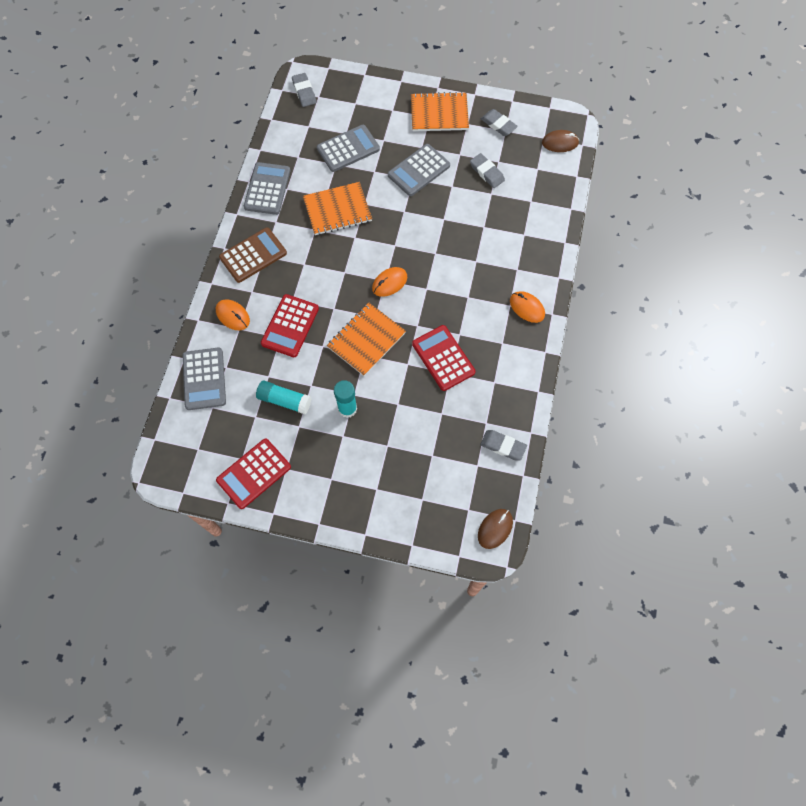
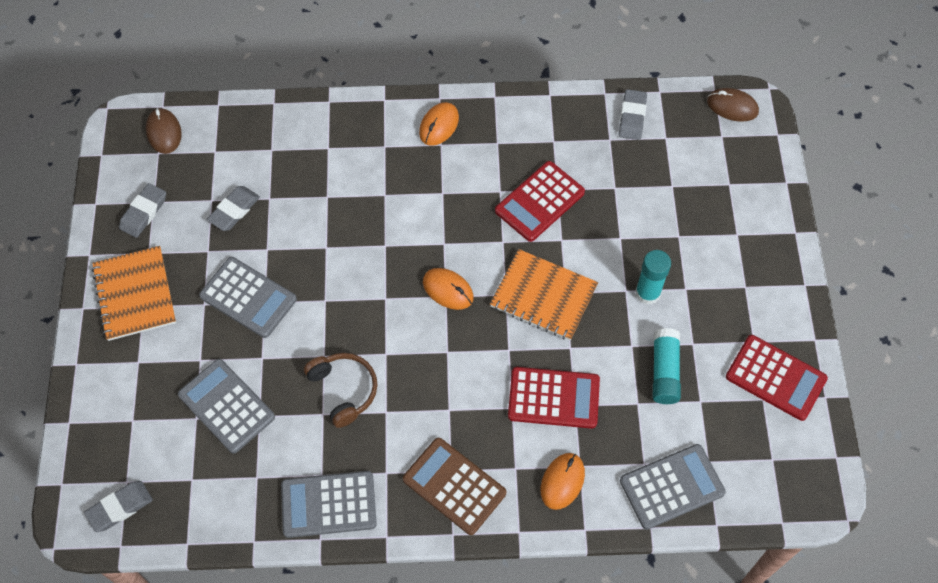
camera: 105 degrees left, 5 degrees down
(337, 210) = (344, 390): orange notebook -> brown headphones

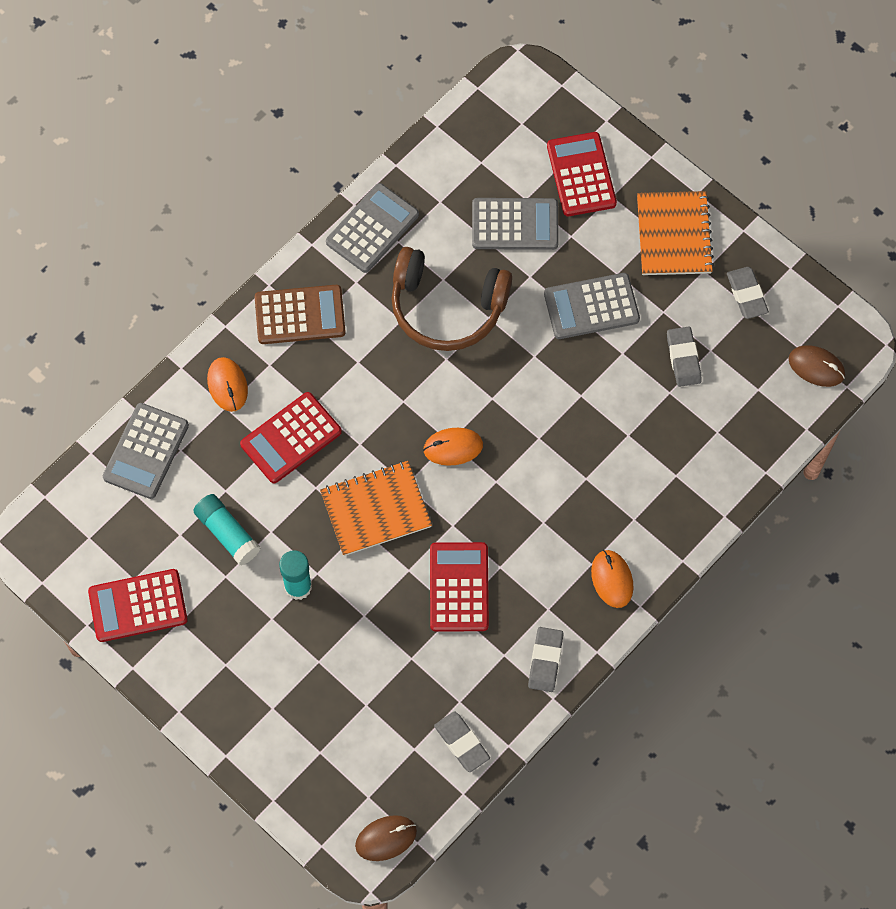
camera: 135 degrees right, 5 degrees up
(120, 507) = (506, 106): grey eraser -> grey eraser (545, 661)
(135, 294) = (674, 235): orange notebook -> orange notebook turned 60 degrees clockwise
(137, 398) = (581, 175): none -> red calculator
(344, 390) = (447, 308): brown headphones -> brown headphones, size x1.62

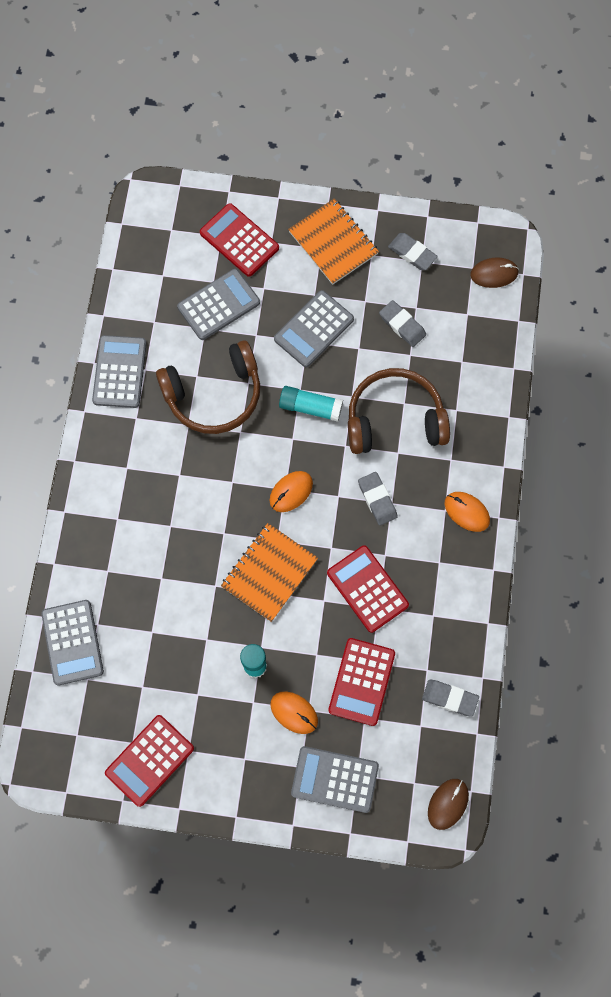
camera: 35 degrees left, 5 degrees up
(227, 385) = (97, 554): orange mouse -> orange mouse (294, 712)
(227, 533) = (176, 662): turquoise glue stick -> turquoise glue stick (310, 407)
(291, 438) = (171, 562): red calculator -> red calculator (362, 682)
(295, 741) = (334, 779): none -> grey calculator
(300, 315) = (113, 468): brown calculator -> none
(545, 661) = (464, 600): grey eraser -> grey eraser (377, 499)
(607, 444) = (394, 419): none -> brown headphones

